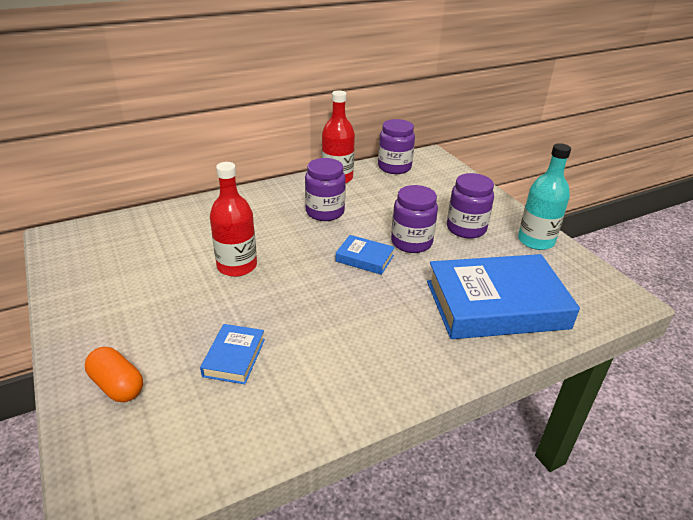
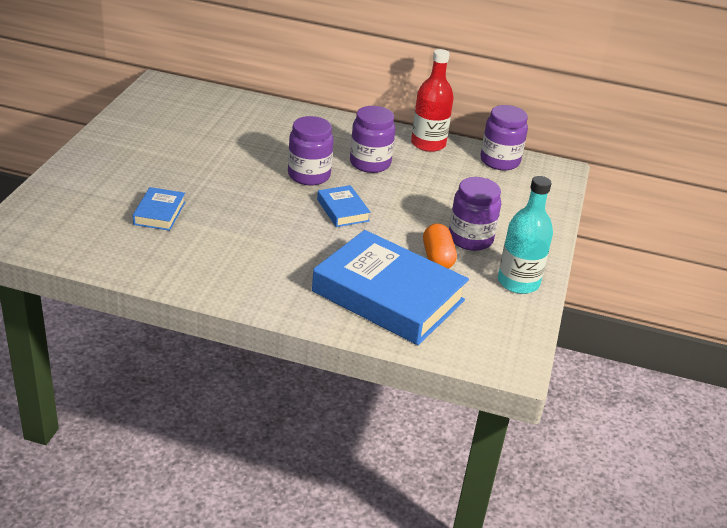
camera: 40 degrees right, 0 degrees up
(117, 385) = (80, 187): orange capsule -> orange capsule (437, 258)
(234, 357) = (159, 213): blue book -> blue book turned 45 degrees counterclockwise
(237, 266) = (243, 164): red bottle -> none
(411, 242) = (401, 221): purple jar -> purple jar (309, 175)

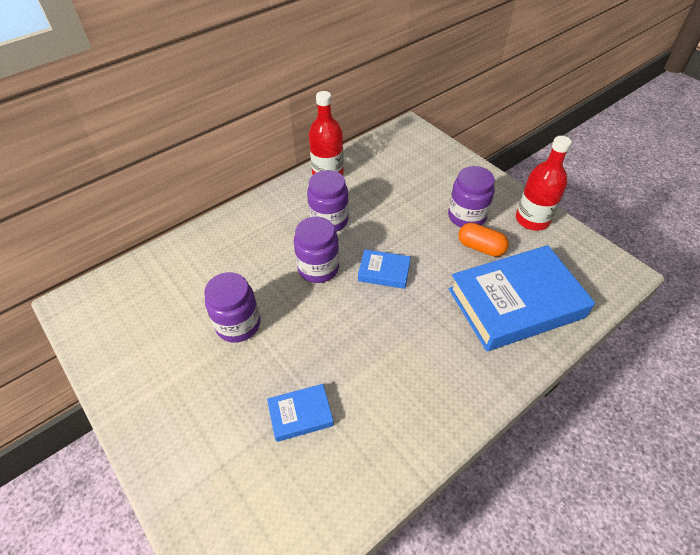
camera: 50 degrees left, 15 degrees up
(159, 213) = (300, 415): blue book -> blue book turned 60 degrees counterclockwise
(499, 161) = (379, 149): purple jar -> purple jar (238, 325)
(518, 282) = (532, 220): turquoise bottle -> red bottle

